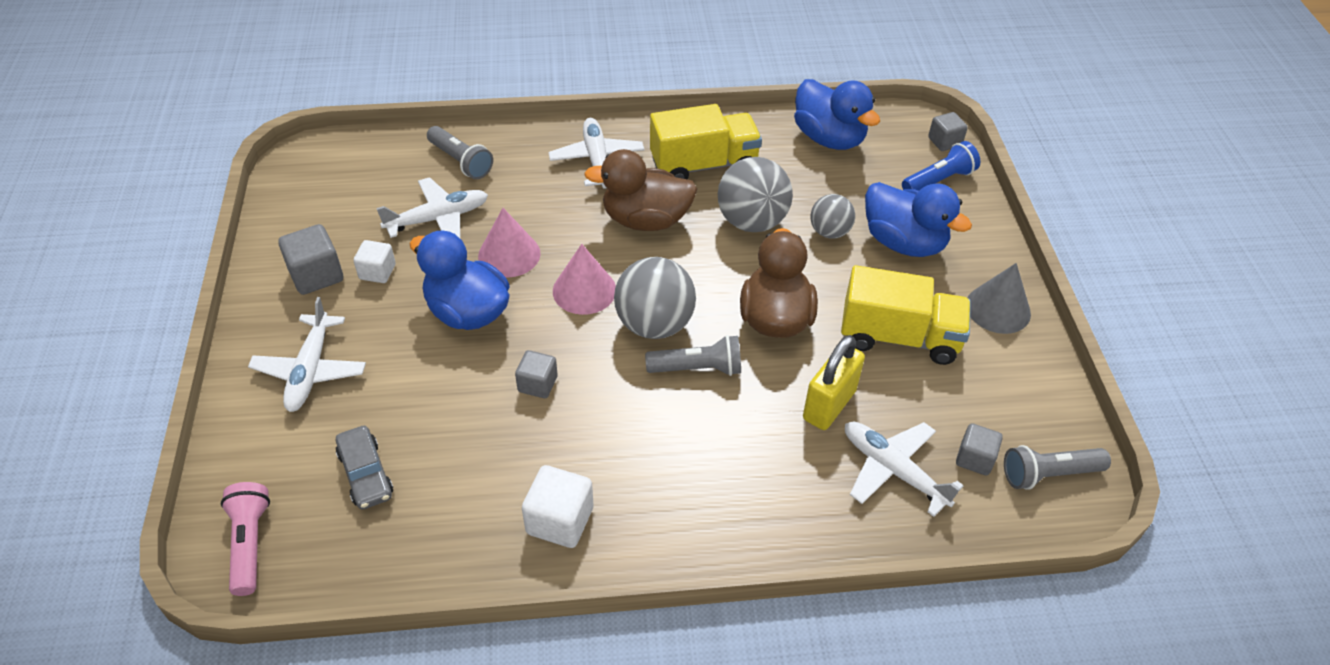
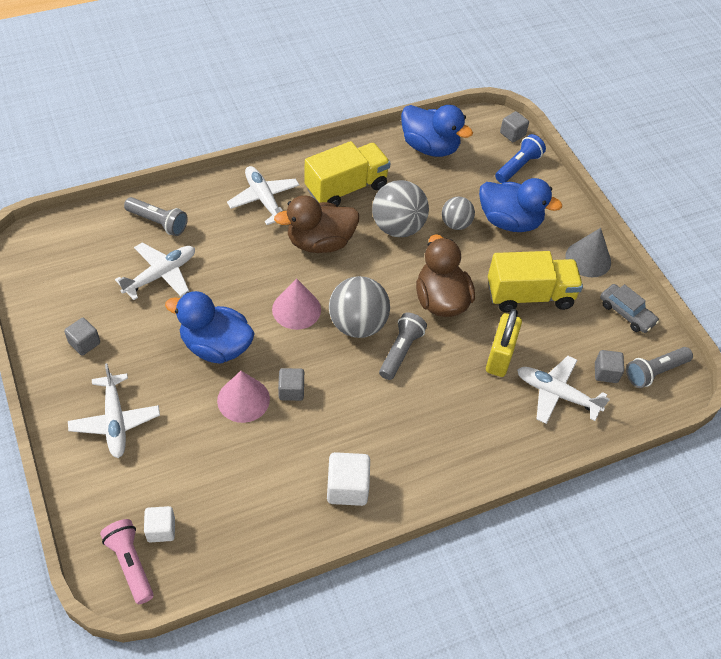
camera: 20 degrees left, 5 degrees up
(316, 275) = (84, 343): grey cube -> grey cube, size x0.66
(365, 474) = (193, 490): grey car -> grey car (626, 313)
(377, 272) = (132, 329): white cube -> white cube (161, 529)
(509, 254) = (228, 293): pink cone -> pink cone (243, 399)
(698, 368) = (400, 351): grey flashlight -> grey flashlight turned 45 degrees counterclockwise

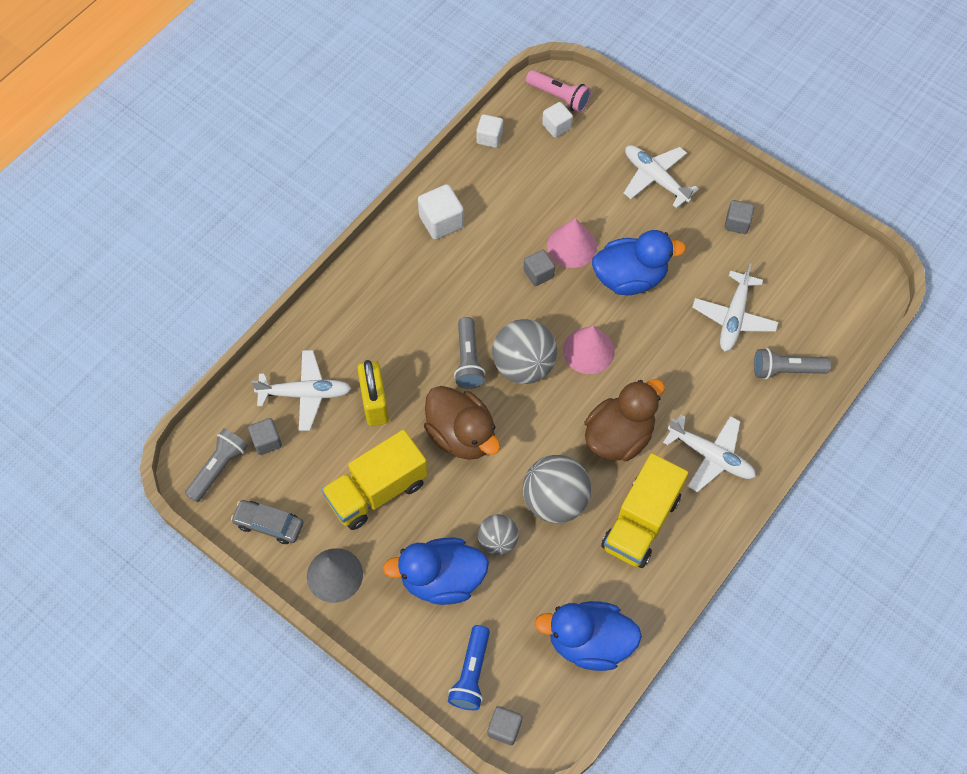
camera: 155 degrees right, 10 degrees up
(238, 555) = (489, 138): none -> white cube

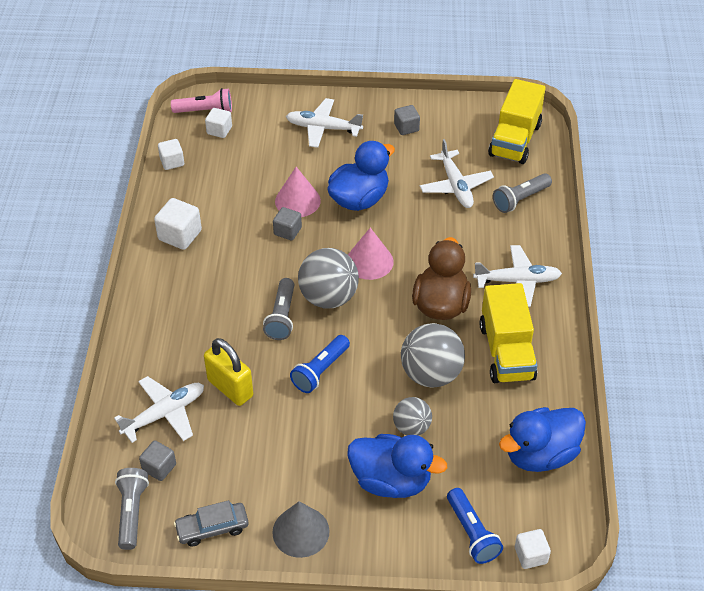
camera: 35 degrees left, 15 degrees down
(377, 491) = (285, 449): yellow truck -> yellow truck (515, 140)
(442, 579) = (391, 480): blue duck -> blue duck turned 120 degrees counterclockwise
(461, 435) = (320, 371): brown duck -> blue flashlight
(468, 360) = (282, 317): grey flashlight -> grey flashlight turned 45 degrees clockwise
(504, 728) = (530, 555): grey cube -> white cube

